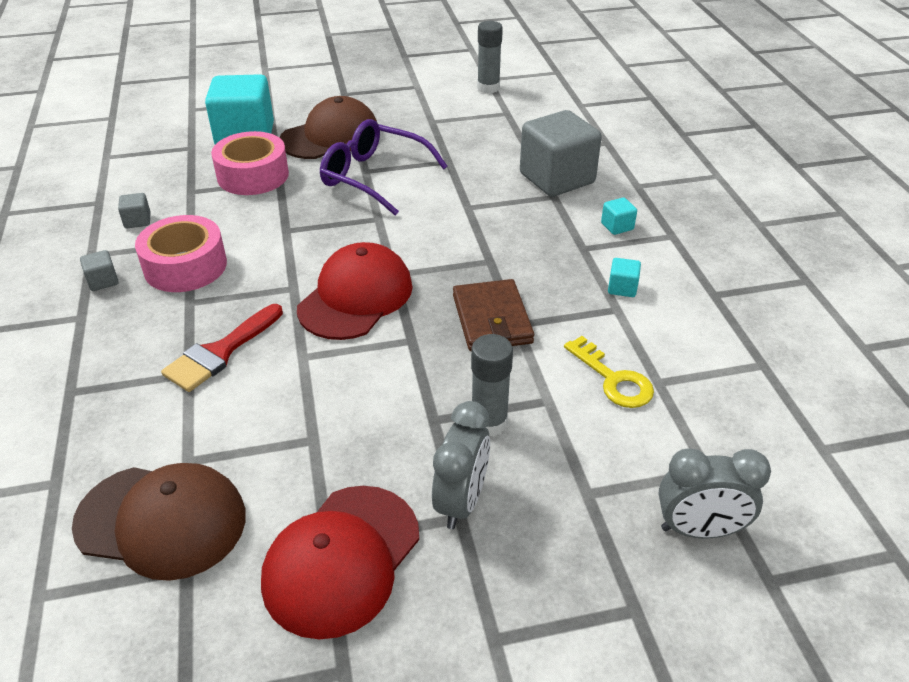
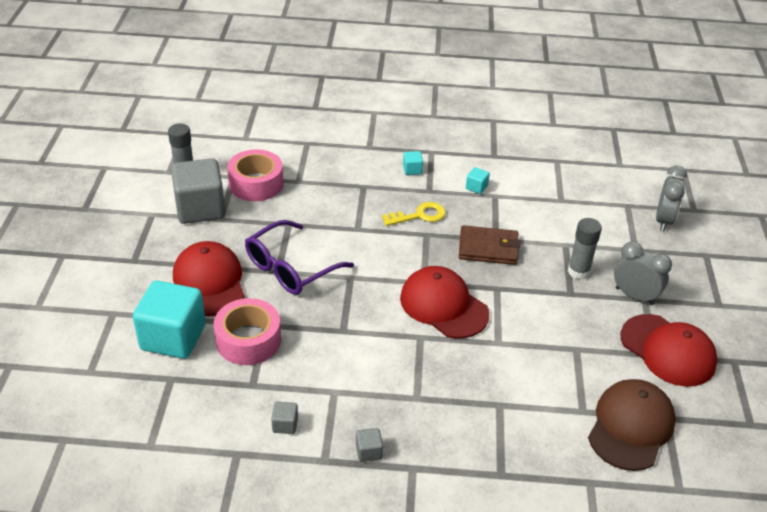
camera: 75 degrees left, 0 degrees up
(185, 266) = (368, 396): pink tape -> pink tape (256, 184)
(220, 352) = (482, 384): red brush -> none
(330, 136) = (209, 282): brown cap -> red cap
(557, 178) = (342, 178): grey cube -> grey cube (200, 208)
(613, 379) = (555, 215): yellow key -> yellow key (419, 215)

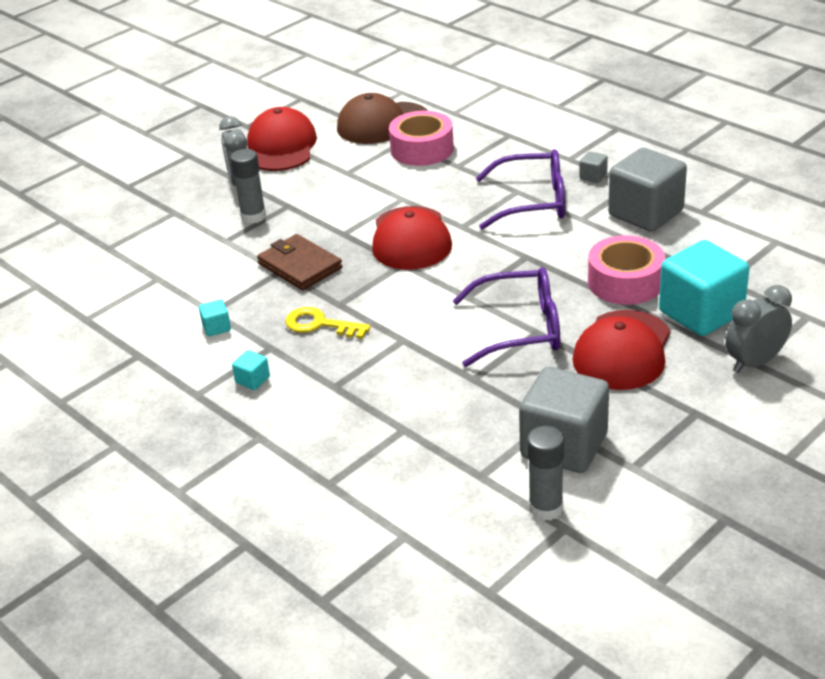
camera: 135 degrees left, 5 degrees down
(256, 184) = (461, 449): pink tape -> pink tape (422, 149)
(285, 425) = (645, 213): grey cube -> grey cube, size x2.46
(391, 391) = (533, 202): none -> purple glasses
(663, 220) = (105, 222): grey clock -> grey clock (754, 362)

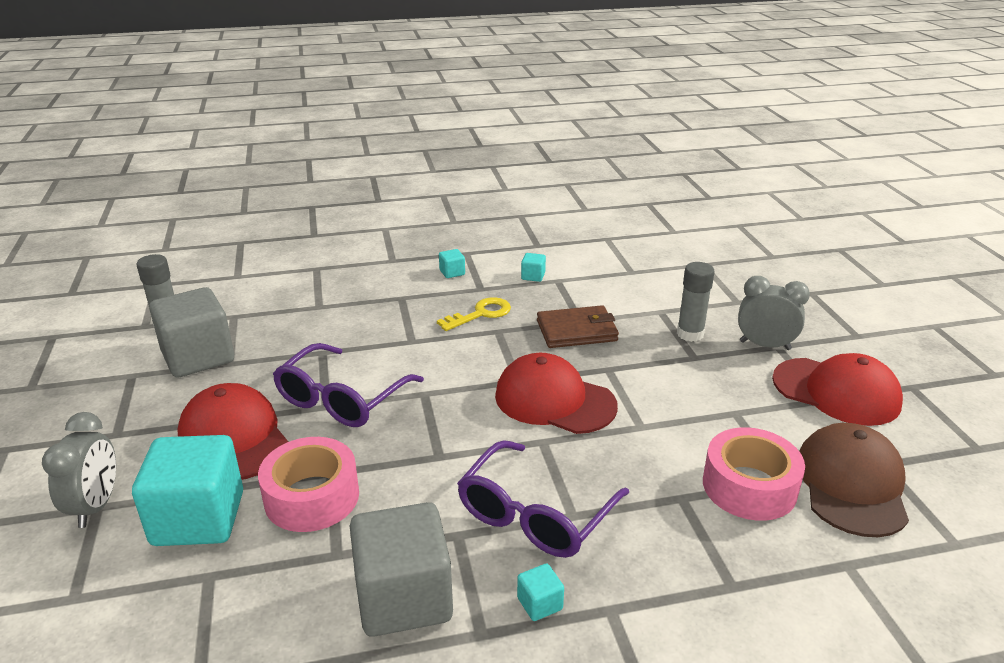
camera: 120 degrees right, 5 degrees down
(593, 176) = (539, 604): grey cube -> turquoise cube

